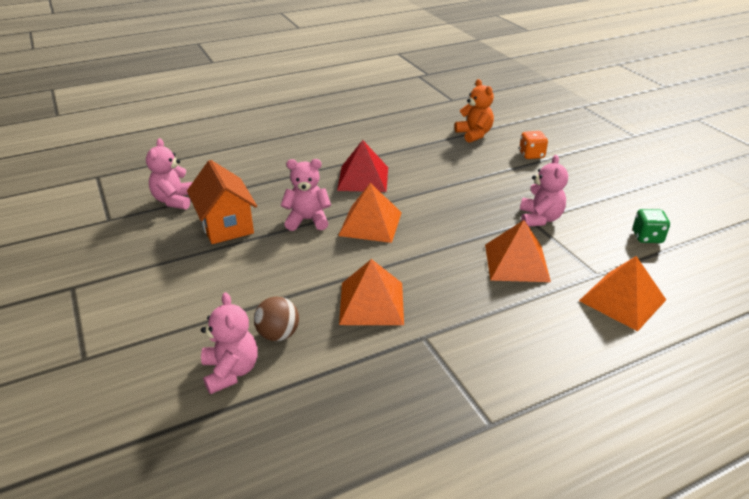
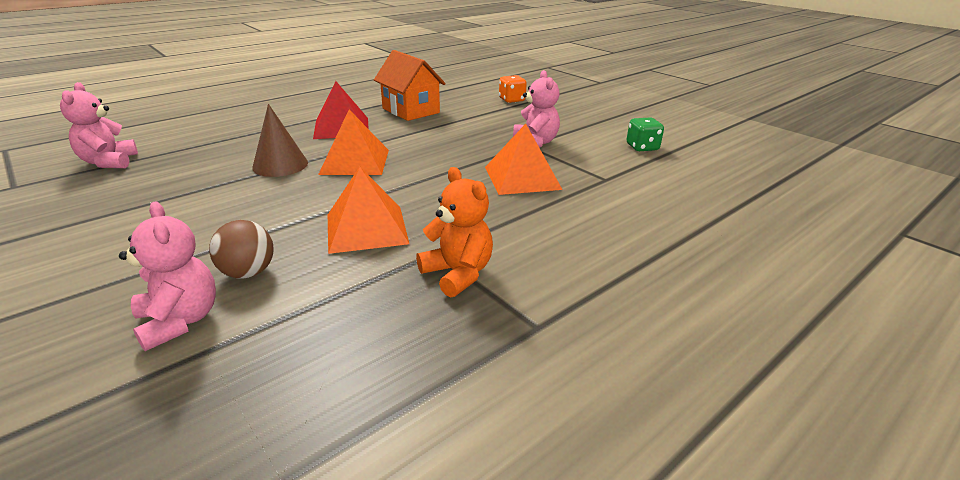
camera: 15 degrees left, 5 degrees down
(226, 225) = (177, 178): orange house -> orange house (411, 110)
(307, 220) = (280, 165): pink teddy bear -> brown cone
(474, 134) = (452, 90): orange teddy bear -> orange teddy bear (458, 274)
(622, 300) = (639, 196): orange pyramid -> none

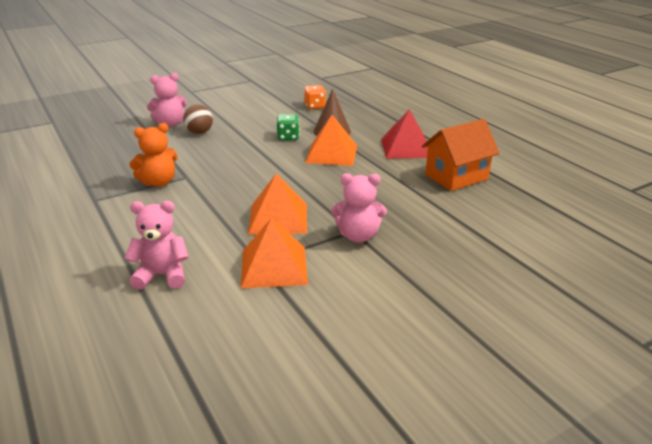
camera: 100 degrees right, 0 degrees up
(109, 162) = (348, 90): pink teddy bear -> pink teddy bear (162, 275)
(366, 228) = (227, 158): orange pyramid -> orange pyramid (274, 266)
(512, 100) = (508, 240): orange dice -> orange dice (315, 106)
(642, 147) = (332, 309): green dice -> green dice (288, 137)

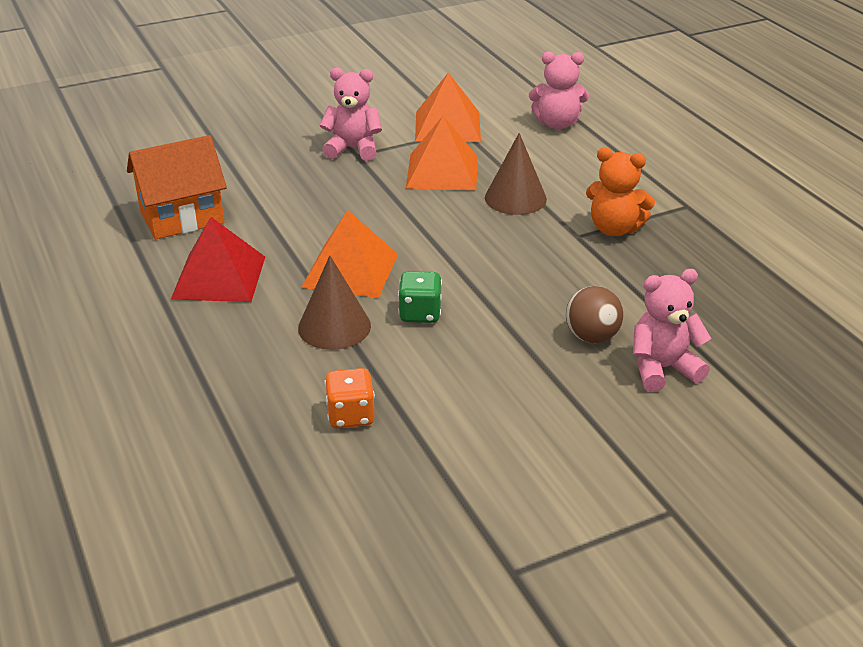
camera: 175 degrees left, 5 degrees up
(159, 182) = (614, 229): orange teddy bear -> orange teddy bear turned 135 degrees counterclockwise
(222, 200) = (515, 198): none -> brown cone

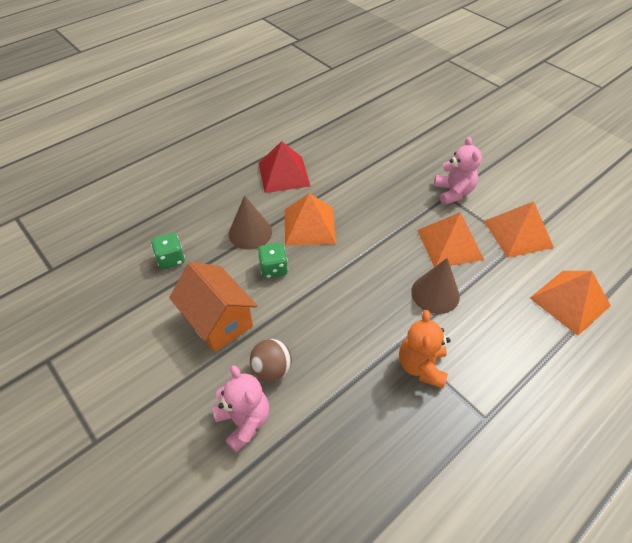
camera: 75 degrees right, 15 degrees up
(182, 217) = (336, 143): orange house -> orange house (218, 321)
(350, 416) = (171, 259): orange dice -> green dice
(557, 124) = (569, 301): pink teddy bear -> orange pyramid

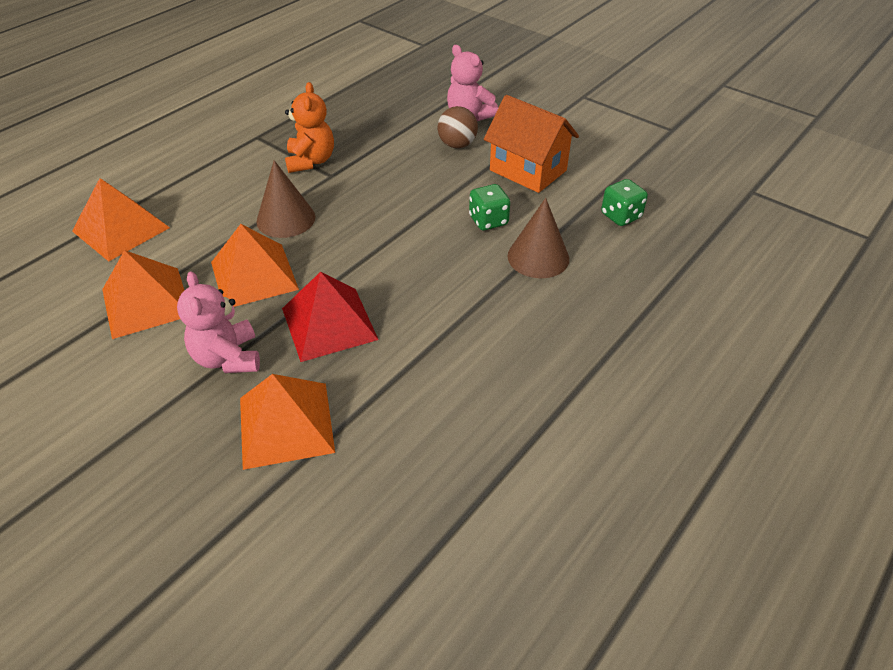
camera: 170 degrees right, 5 degrees down
(283, 174) = (527, 354): red pyramid -> red pyramid (329, 323)
(309, 226) = (458, 276): orange pyramid -> orange pyramid (286, 424)

